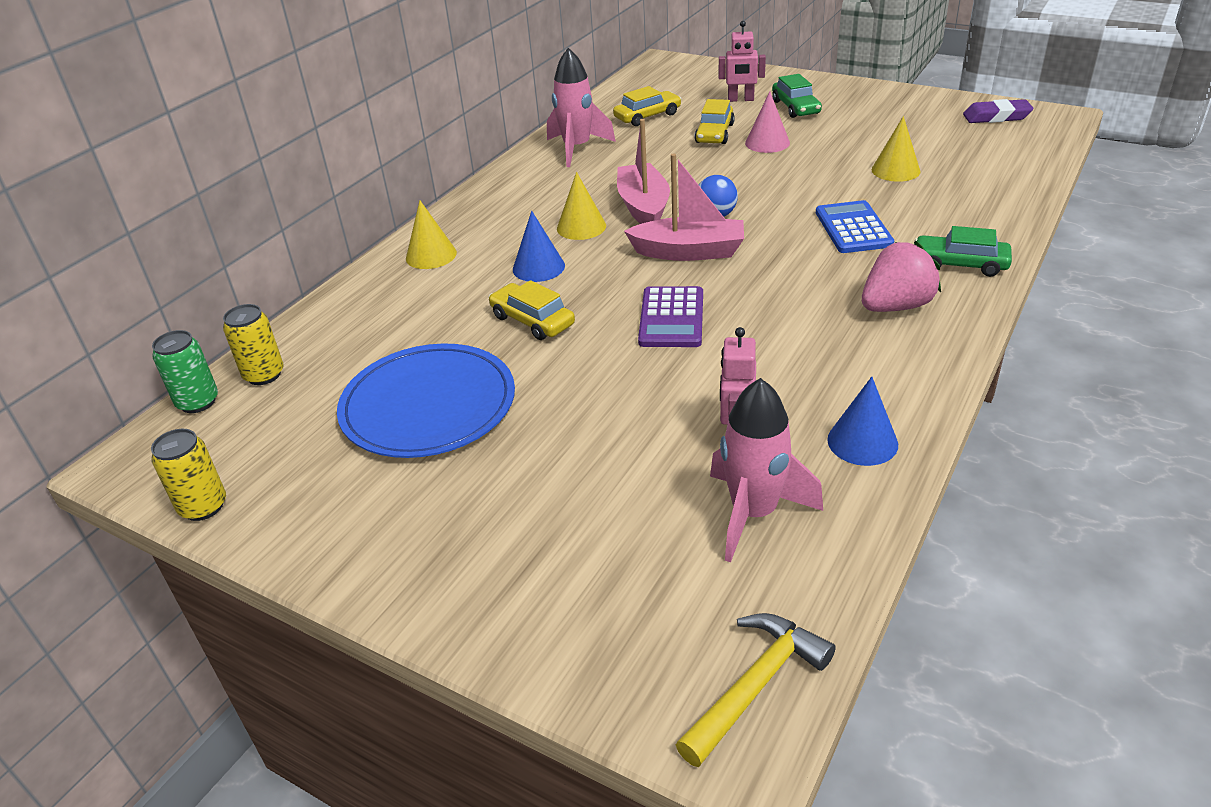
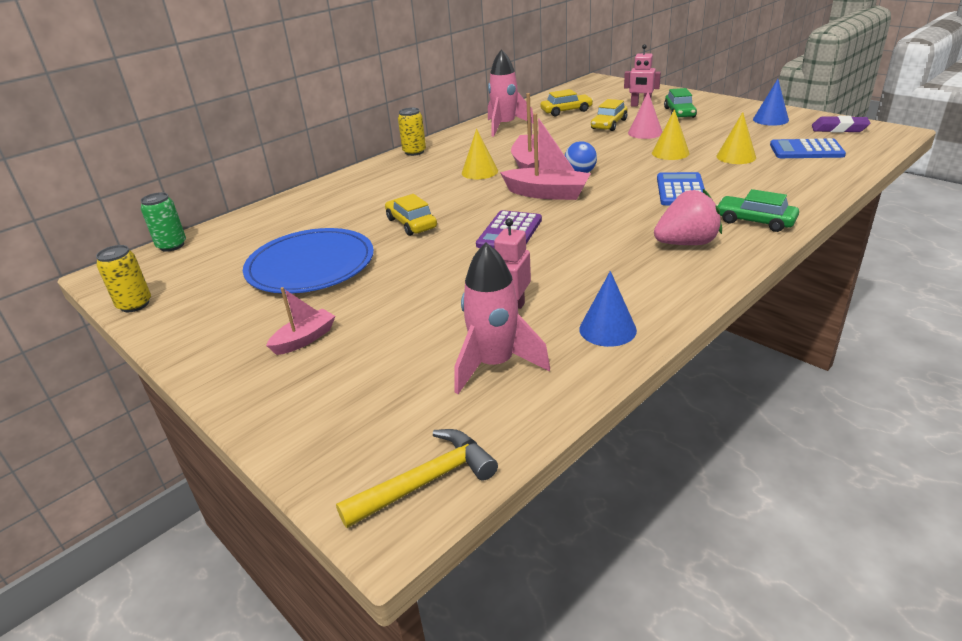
camera: 15 degrees right, 5 degrees down
(264, 375) = (221, 235): yellow can -> yellow can (414, 152)
(431, 255) = (369, 179): yellow cone -> yellow cone (670, 153)
(487, 519) = (304, 339): none -> pink boat
(538, 267) = (435, 193): blue cone -> blue cone (770, 119)
(973, 153) = (806, 150): none -> blue calculator

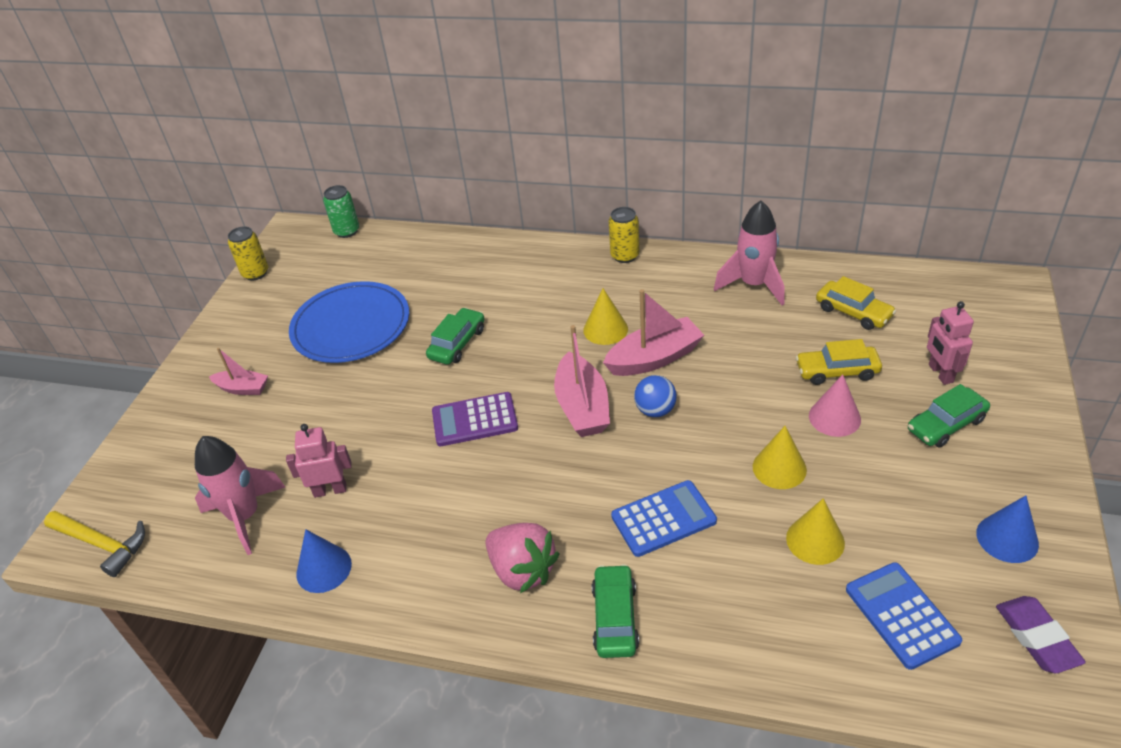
camera: 60 degrees right, 10 degrees up
(411, 223) = (457, 343): yellow car -> green car

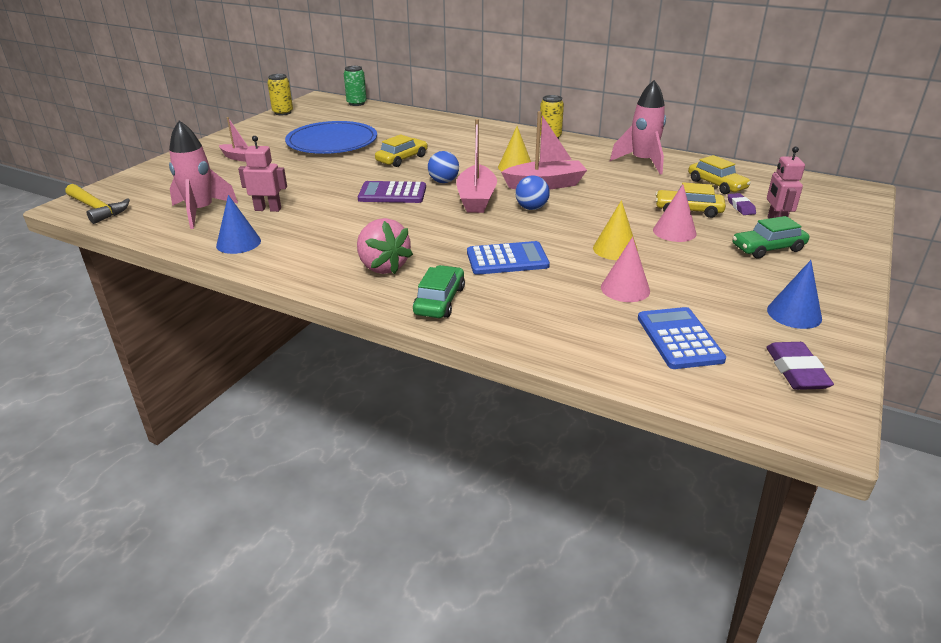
camera: 10 degrees right, 10 degrees down
(457, 343) = (402, 159): green car -> yellow car
(528, 380) = (443, 182): none -> blue ball
(815, 540) = (625, 289): yellow cone -> pink cone
(893, 351) = (740, 207): none -> purple eraser

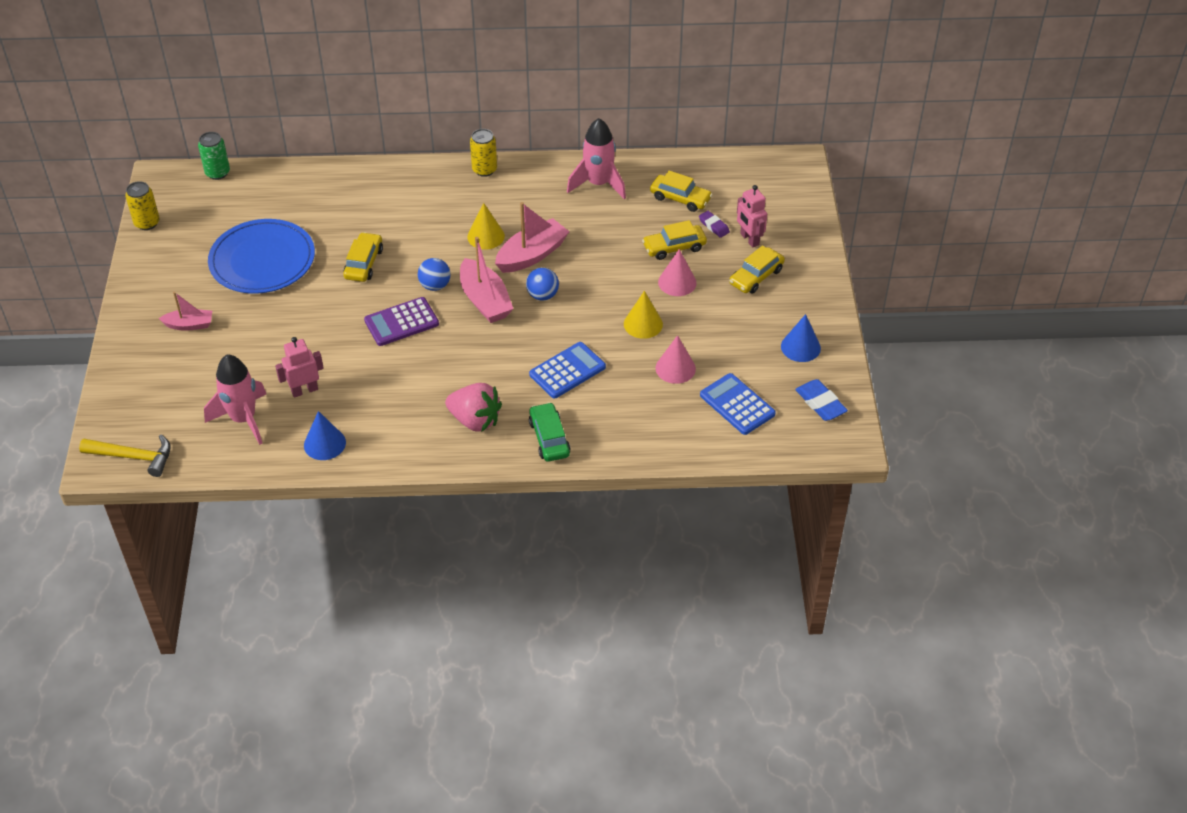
camera: 30 degrees left, 15 degrees up
(768, 248) = (756, 276): green car -> yellow car
(796, 371) = (820, 403): purple eraser -> blue eraser

